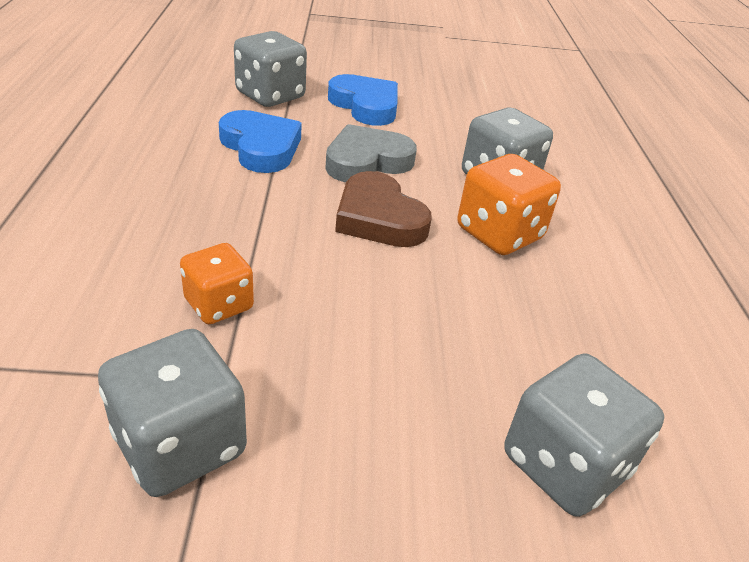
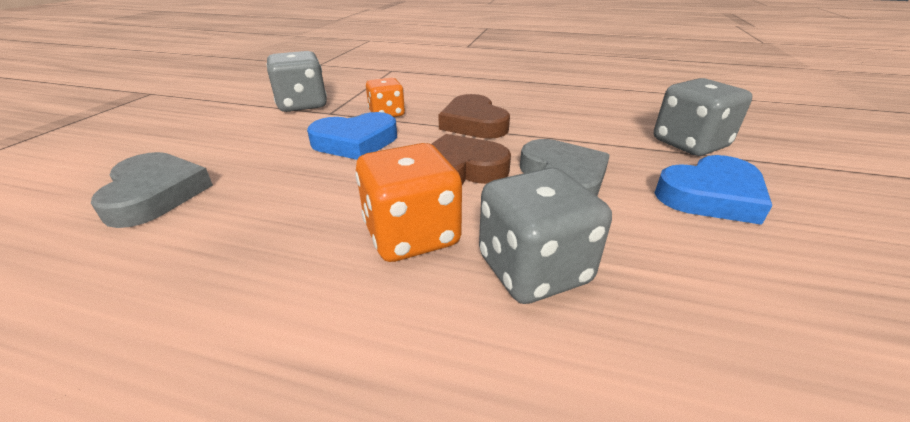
camera: 110 degrees right, 5 degrees down
(243, 216) = (473, 123): none -> brown heart
(261, 147) = (576, 134): blue heart -> blue heart (355, 142)
(564, 465) = (155, 194): grey dice -> grey heart

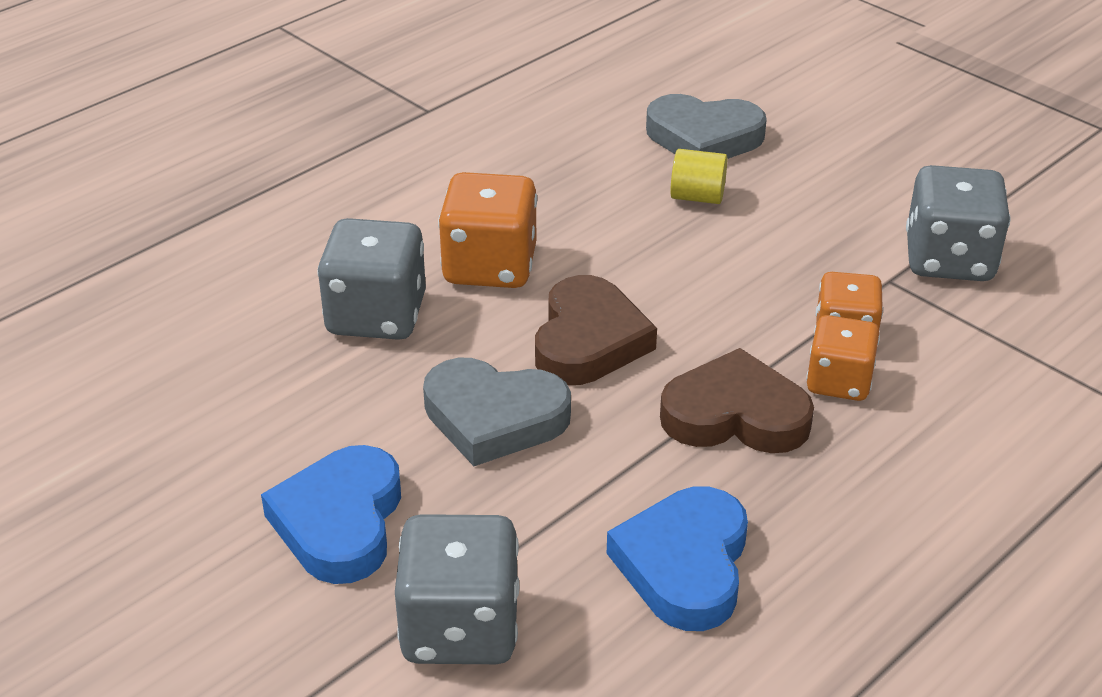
camera: 120 degrees right, 5 degrees up
(258, 176) = (697, 197): none -> yellow cylinder
(355, 142) = (746, 280): blue heart -> blue heart (684, 565)
(424, 110) = (839, 382): none -> orange dice

